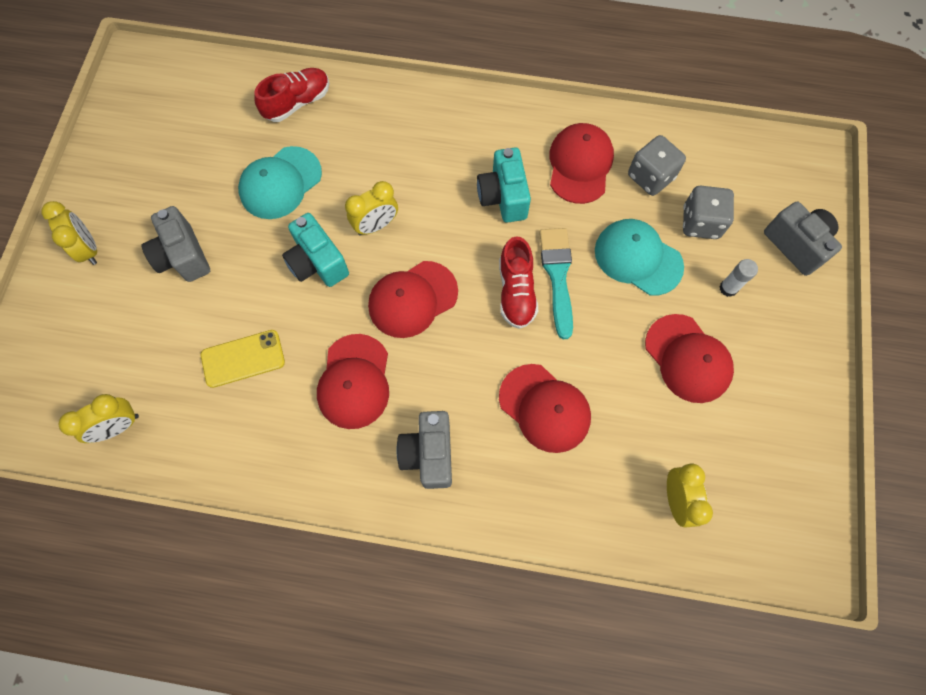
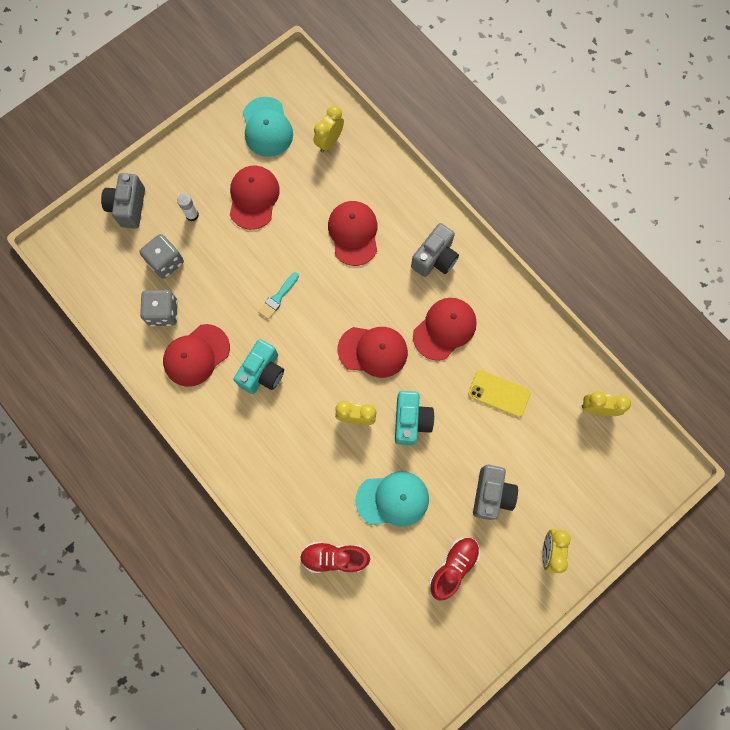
camera: 140 degrees left, 5 degrees up
(516, 292) = (310, 307): red shoe -> red shoe (453, 567)
(557, 276) = (278, 297): turquoise brush -> turquoise brush, size x0.64
(638, 258) = (223, 271): turquoise cap -> turquoise cap (267, 127)

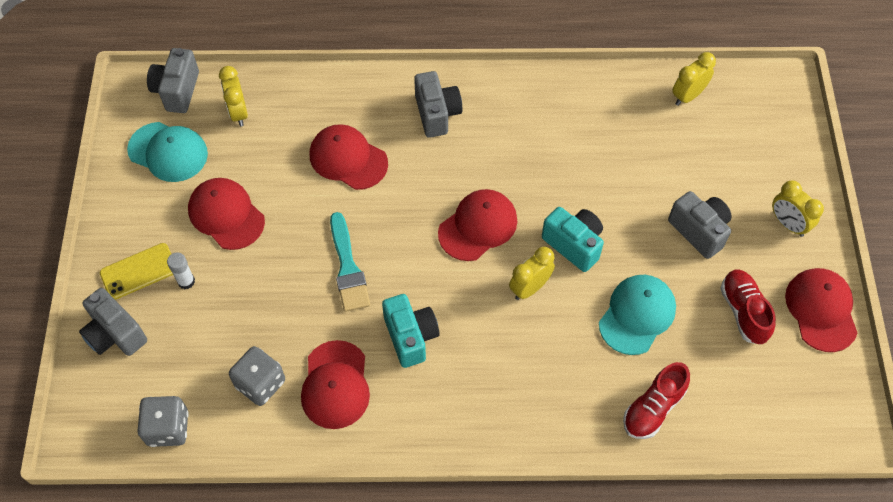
camera: 50 degrees left, 15 degrees down
(166, 262) = (209, 342): grey dice -> grey dice (168, 428)
(278, 297) = (348, 267): turquoise brush -> turquoise brush, size x1.57
(313, 93) = (177, 91): none -> grey camera
(444, 329) = (510, 154): red cap -> red cap (821, 310)
(499, 393) = (610, 157): yellow phone -> yellow phone (139, 271)

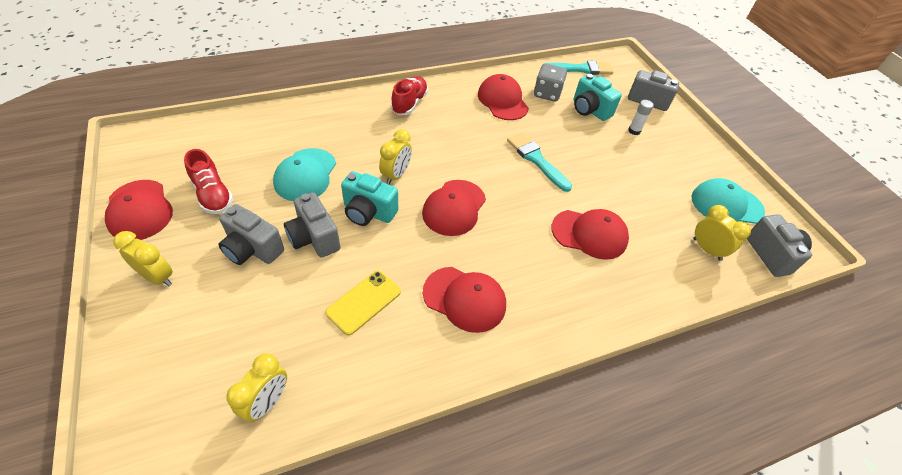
camera: 155 degrees right, 10 degrees down
(139, 271) = (667, 130): yellow phone -> yellow phone (364, 302)
(168, 428) = (581, 69): grey dice -> turquoise brush
(226, 215) = (645, 173): red cap -> red cap (464, 299)
(410, 337) = (469, 131): turquoise camera -> turquoise camera (589, 110)
(437, 114) = (539, 297): grey camera -> grey camera (314, 238)
(653, 408) = (287, 125): red shoe -> red shoe (409, 103)

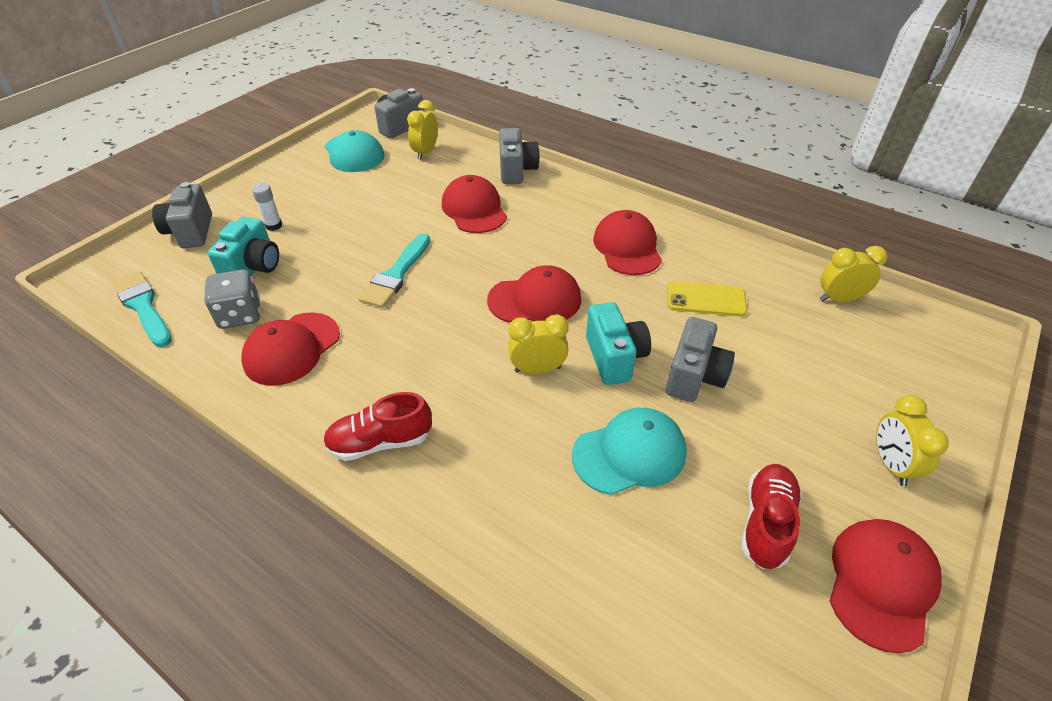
camera: 120 degrees left, 5 degrees down
(252, 249) = (767, 415): grey camera -> grey camera (516, 170)

